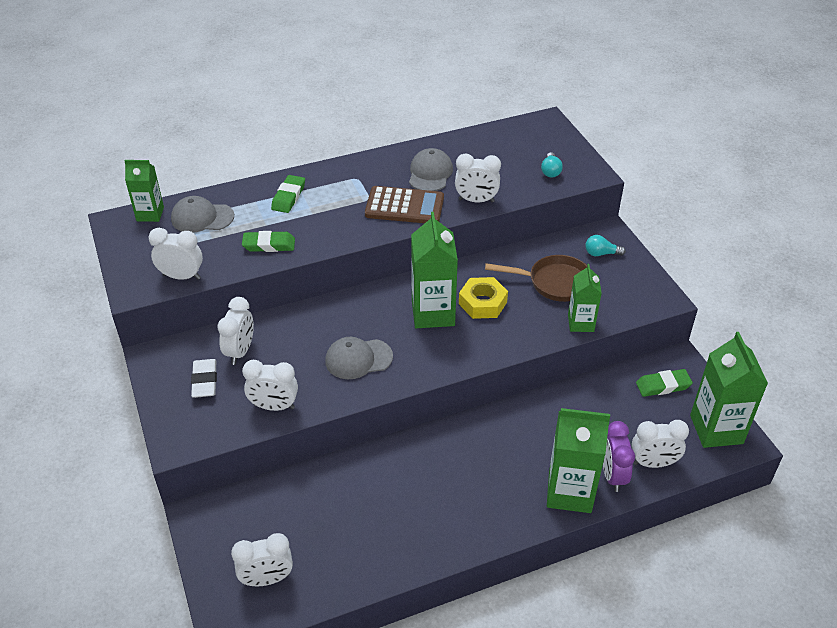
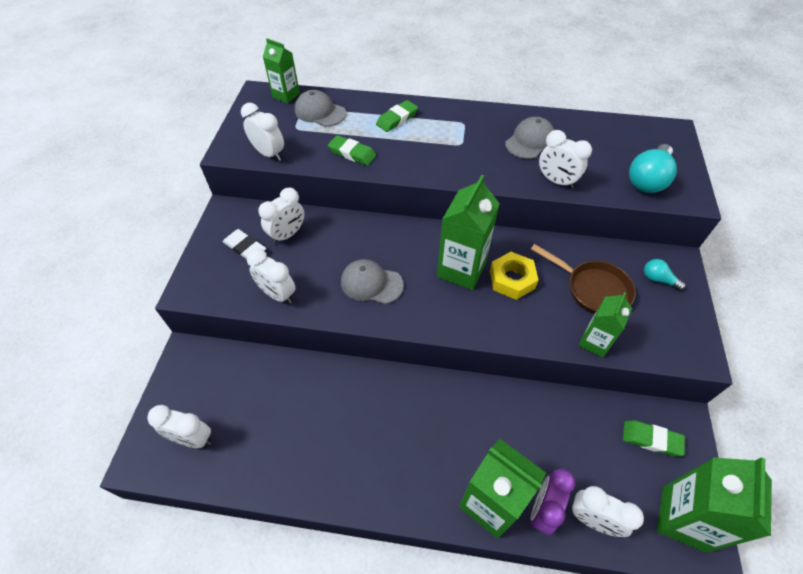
camera: 30 degrees right, 10 degrees up
(205, 381) = (245, 247): white eraser -> white eraser turned 75 degrees counterclockwise
(404, 206) = (487, 162): brown calculator -> none
(550, 171) = (648, 179): turquoise light bulb -> turquoise light bulb, size x1.89

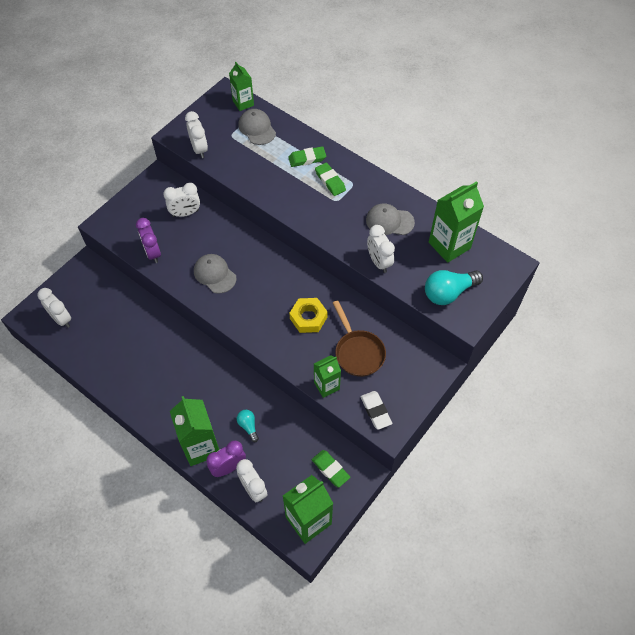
camera: 30 degrees right, 5 degrees up
(245, 247) = (153, 210): white eraser -> white eraser (376, 411)
(277, 294) = (153, 253): white clock -> purple clock
(352, 153) = (254, 174): green eraser -> green eraser (330, 181)
(461, 269) = (280, 294): green carton -> green carton (449, 245)
(530, 141) = (389, 221): grey cap -> grey cap turned 150 degrees counterclockwise
(658, 279) = (411, 370): turquoise light bulb -> turquoise light bulb (248, 426)

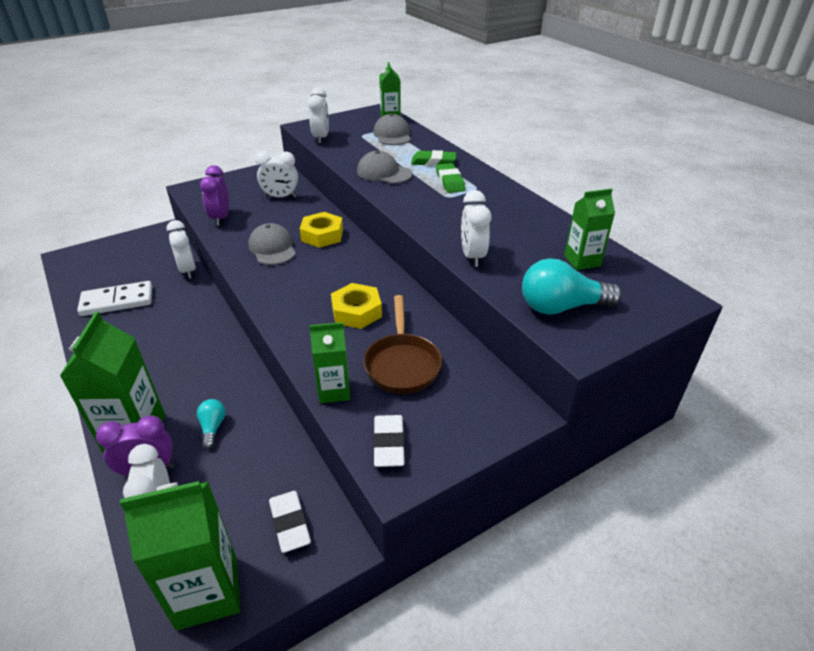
camera: 20 degrees right, 20 degrees down
(61, 319) = (96, 266): white clock -> white clock (188, 270)
(106, 347) = (117, 301): none -> white domino
(244, 249) = (322, 235): none -> yellow nut
(330, 469) = (290, 523): green eraser -> white eraser
(389, 221) = (507, 224): grey cap -> grey cap (384, 173)
(449, 245) = (582, 261): green carton -> green carton, size x0.60

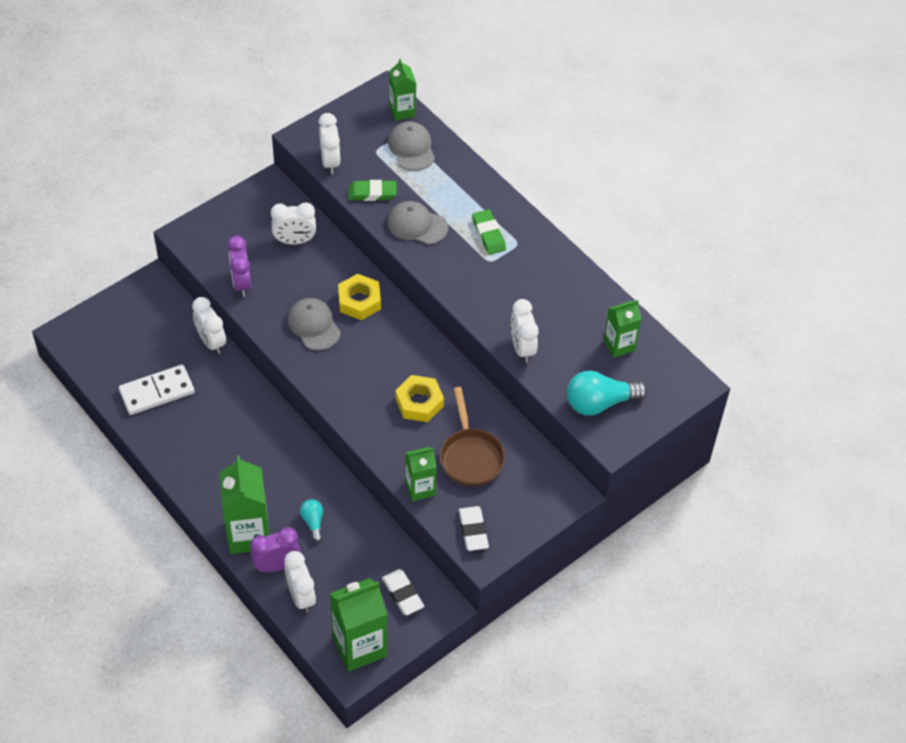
camera: 10 degrees left, 15 degrees up
(433, 162) = (466, 200): green eraser -> green eraser (372, 193)

